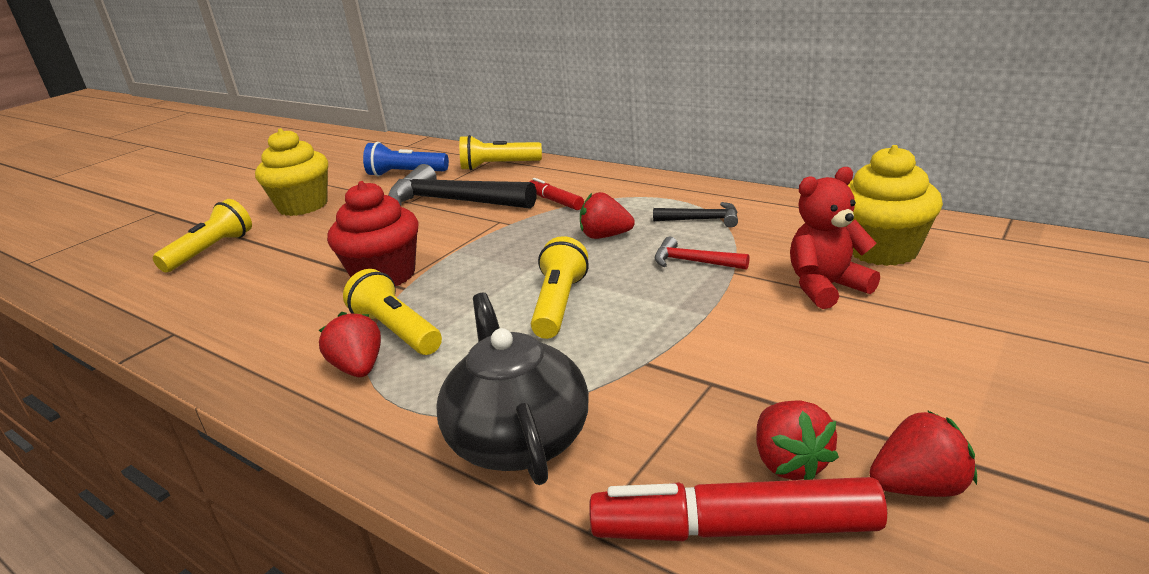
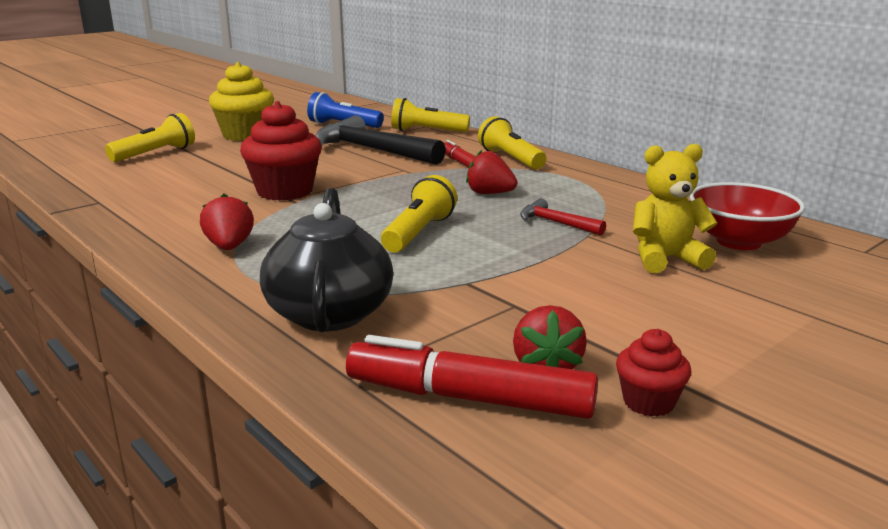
camera: 10 degrees right, 5 degrees down
(396, 331) = (273, 228): yellow flashlight -> yellow flashlight (510, 159)
(702, 220) = (584, 195): black hammer -> none
(826, 287) = (665, 259): red teddy bear -> yellow teddy bear
(882, 250) = (738, 242): yellow cupcake -> red bowl
(919, 487) = (648, 402): red strawberry -> red cupcake

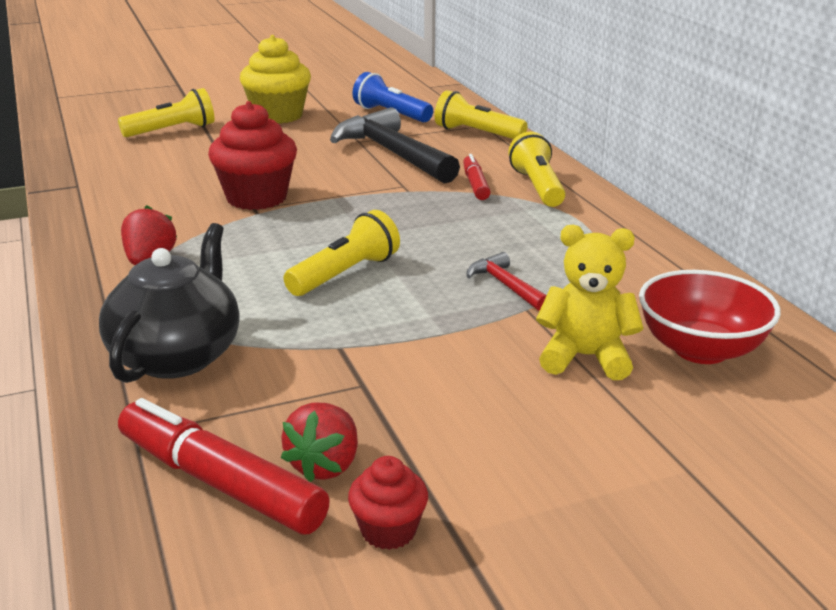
camera: 20 degrees right, 5 degrees up
(489, 193) = (468, 233): red strawberry -> none

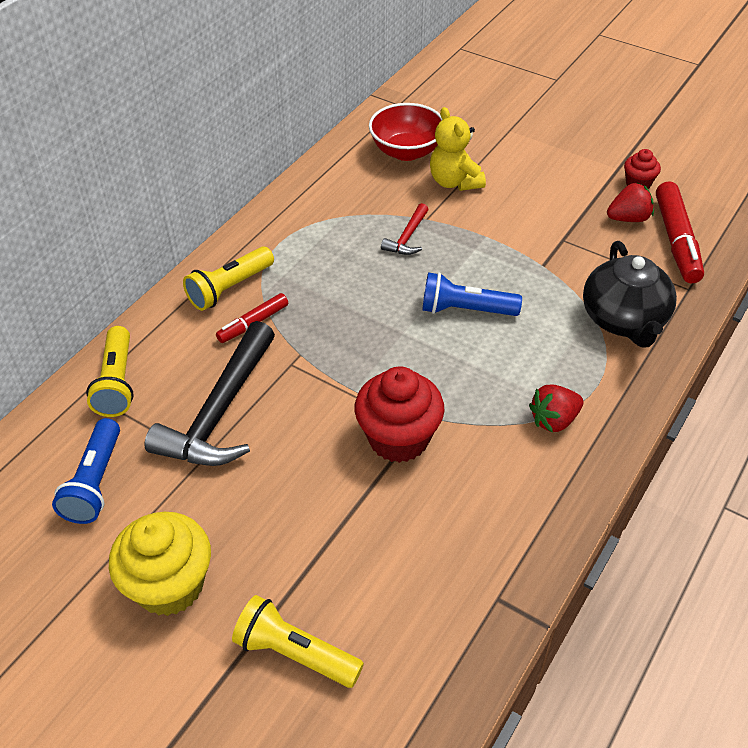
camera: 125 degrees left, 20 degrees up
(177, 356) = (624, 320): black teapot -> black teapot turned 75 degrees counterclockwise
(345, 274) = (465, 310): yellow flashlight -> blue flashlight

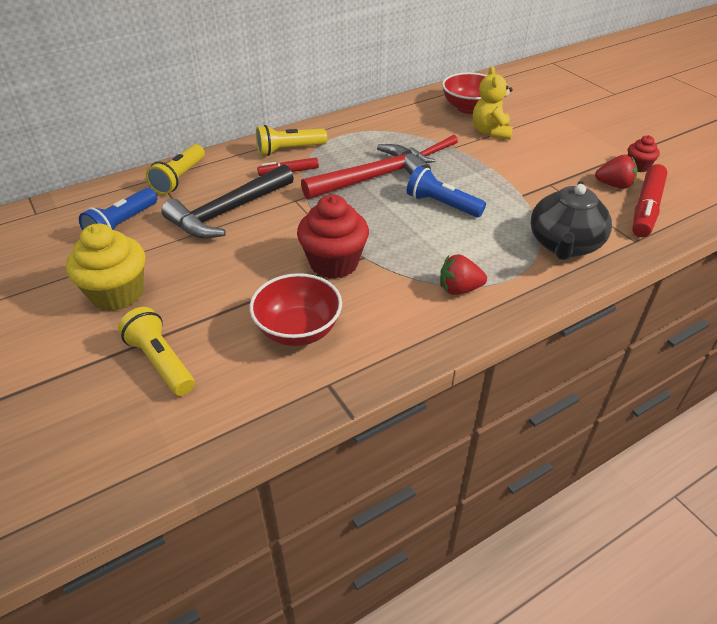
camera: 25 degrees right, 5 degrees down
(361, 299) = (371, 179): none -> red hammer
(420, 544) = (298, 330): none -> red bowl

